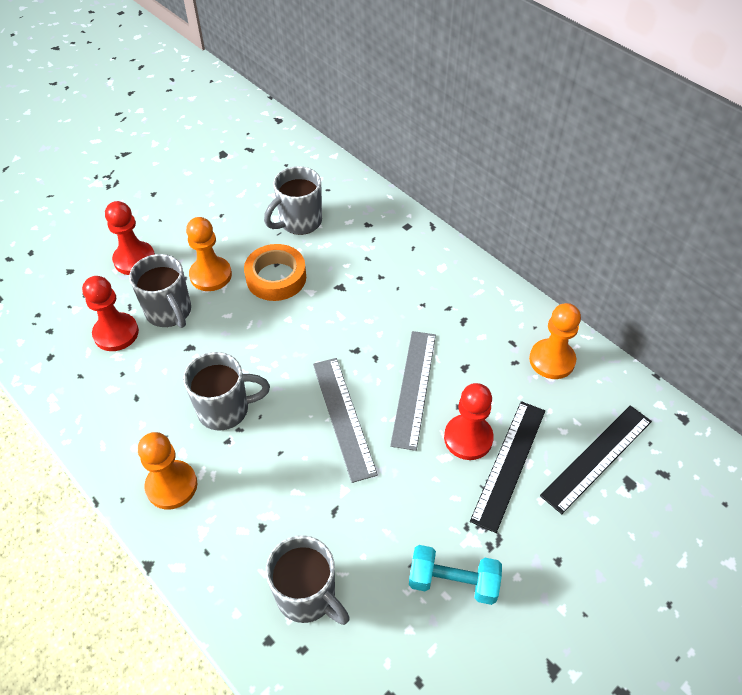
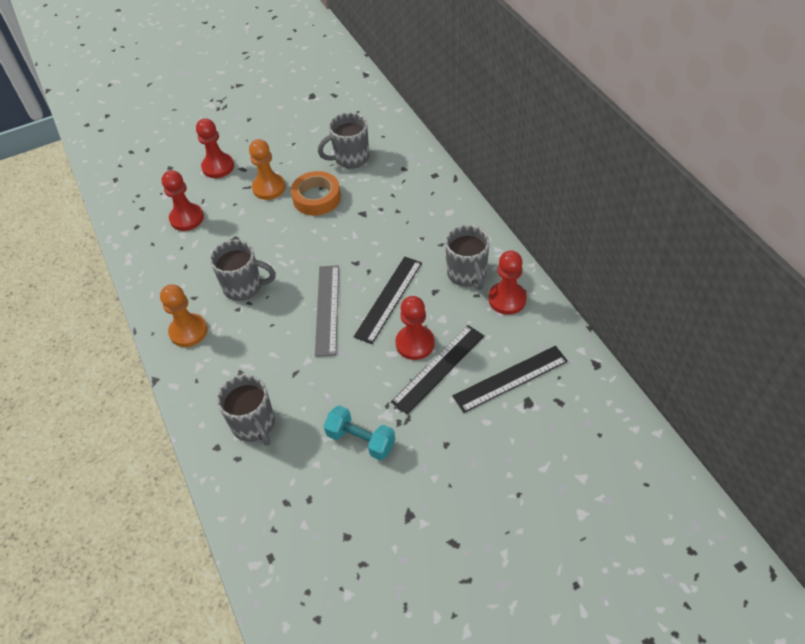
camera: 20 degrees right, 0 degrees up
(169, 312) = (229, 210): grey mug -> grey mug (467, 274)
(413, 388) = (388, 299): grey ruler -> black ruler
(552, 360) = (507, 299): orange pawn -> red pawn

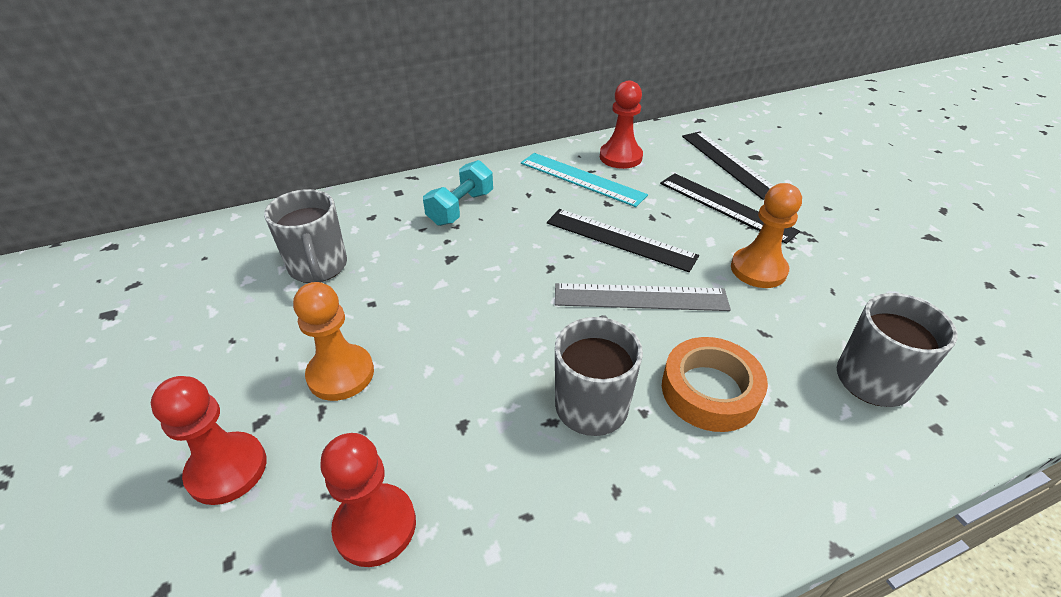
camera: 90 degrees left, 10 degrees down
(188, 331) = (705, 493): orange pawn -> orange pawn (758, 269)
(316, 198) = (396, 308): orange tape -> orange tape (710, 391)
(361, 440) = (851, 269): turquoise dumbbell -> turquoise dumbbell (461, 208)
(415, 343) = (692, 221): red pawn -> none
(467, 274) = (582, 179): grey mug -> turquoise ruler

